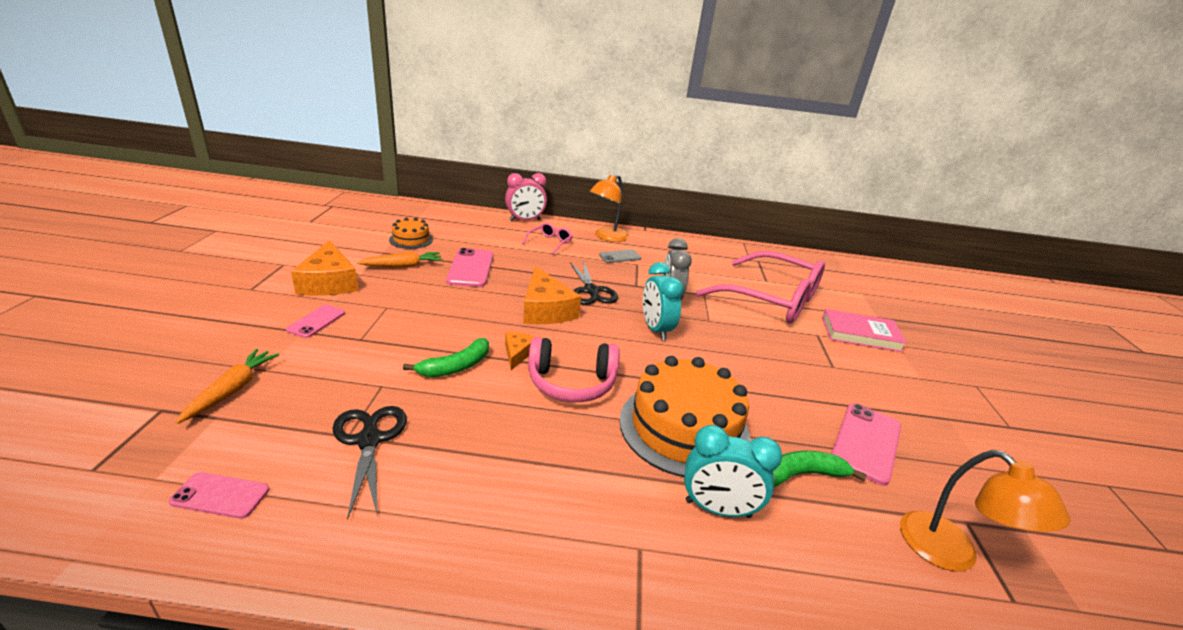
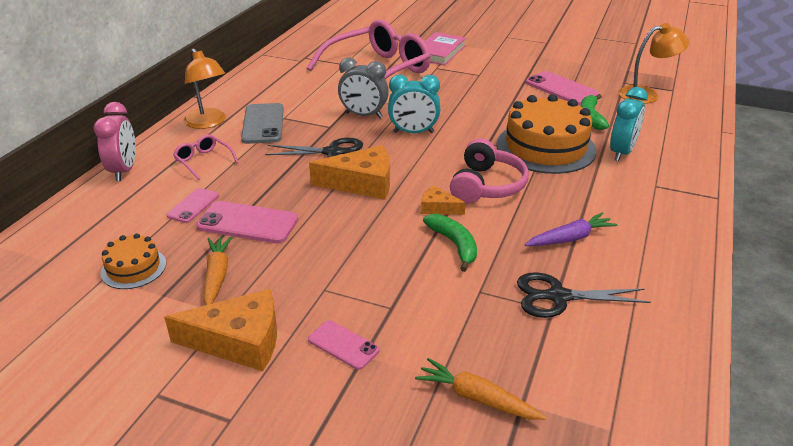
camera: 70 degrees left, 5 degrees up
(220, 495) = (628, 380): pink phone -> pink phone (193, 206)
(481, 450) = (570, 238): none -> purple carrot
(620, 257) = (263, 124): grey phone -> grey phone, size x1.67

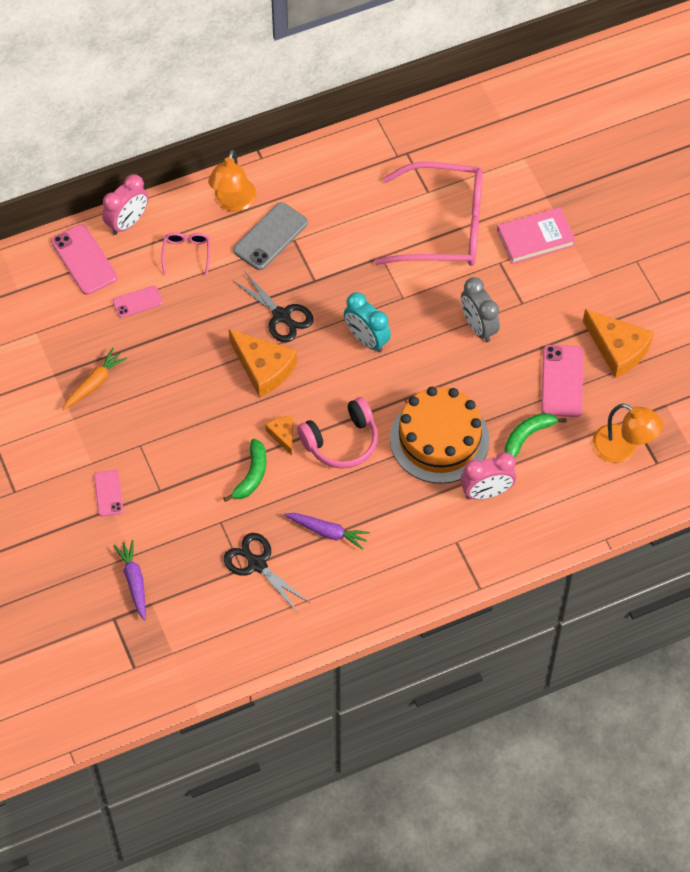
camera: 45 degrees right, 25 degrees up
(133, 268) = (57, 337): orange cake -> none
(239, 341) = (62, 445): orange cheese -> orange cheese (618, 349)
(248, 223) = (153, 348): pink phone -> pink phone (84, 260)
(363, 115) = (356, 286): grey clock -> grey clock (478, 327)
(477, 398) = (134, 582): orange carrot -> purple carrot
(621, 152) = (486, 492): turquoise clock -> pink clock

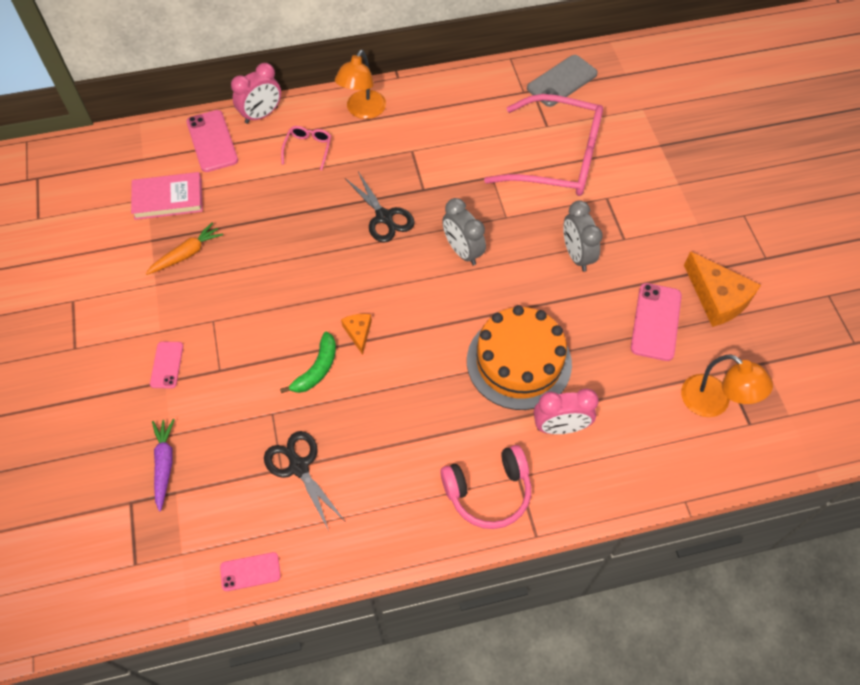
camera: 10 degrees right, 0 degrees up
(137, 302) = (250, 185): pink phone -> pink phone (250, 571)
(263, 368) = (355, 264): orange cheese -> none
(270, 236) = (390, 145): grey phone -> grey phone (562, 81)
(327, 532) = (381, 443): purple carrot -> none
(341, 441) = (416, 348): pink headphones -> pink headphones (488, 491)
(366, 339) = (462, 251): turquoise clock -> grey clock
(527, 436) = (612, 373): green banana -> none
(535, 238) = (645, 181): pink book -> pink book (168, 199)

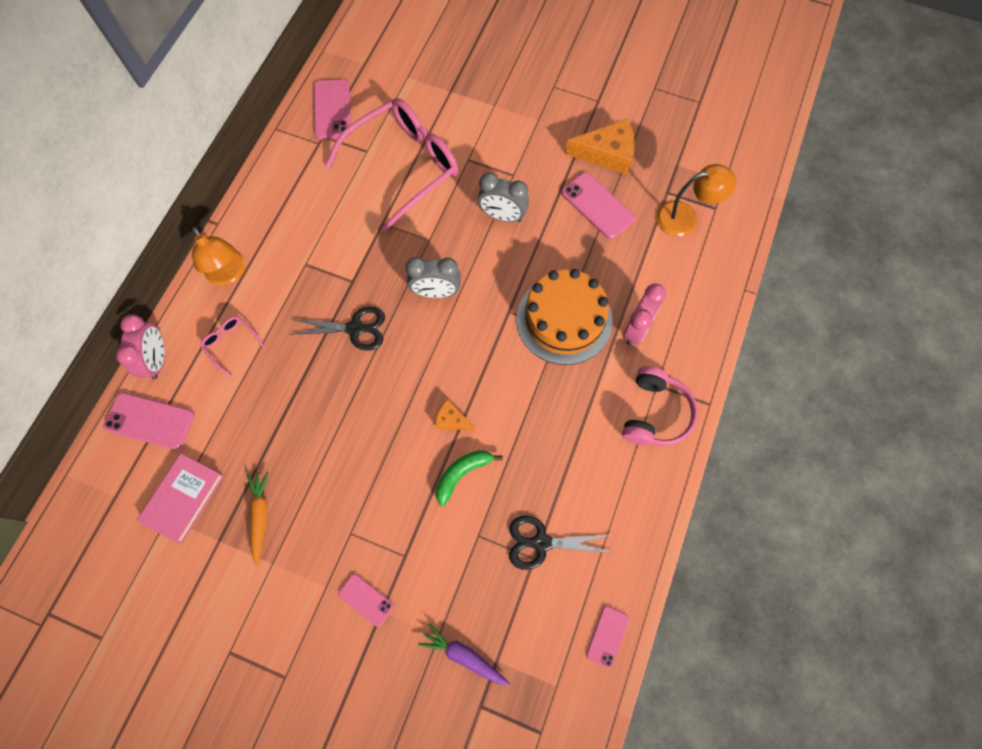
camera: 55 degrees left, 10 degrees up
(317, 369) = (462, 474): green banana -> green banana turned 105 degrees counterclockwise
(562, 81) = (332, 110): grey phone -> pink phone

